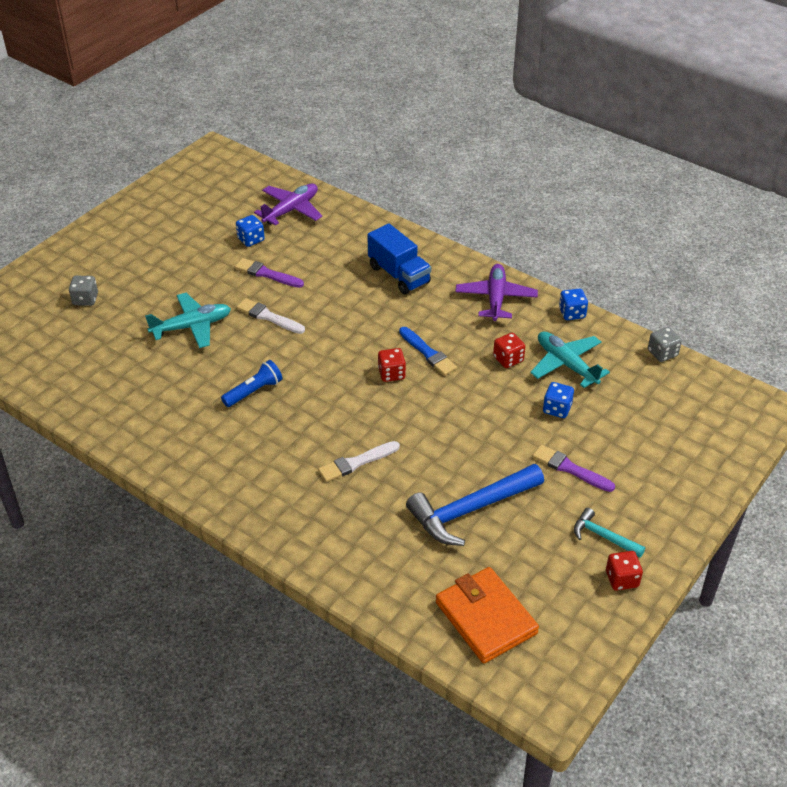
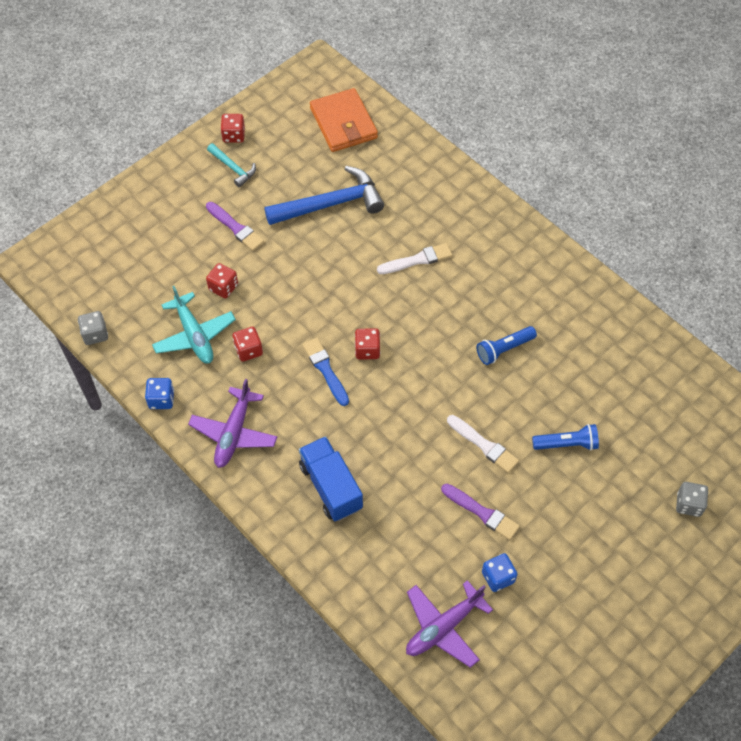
camera: 170 degrees left, 15 degrees up
(192, 326) = (566, 444): turquoise plane -> blue flashlight
(557, 409) = (223, 287): blue dice -> red dice

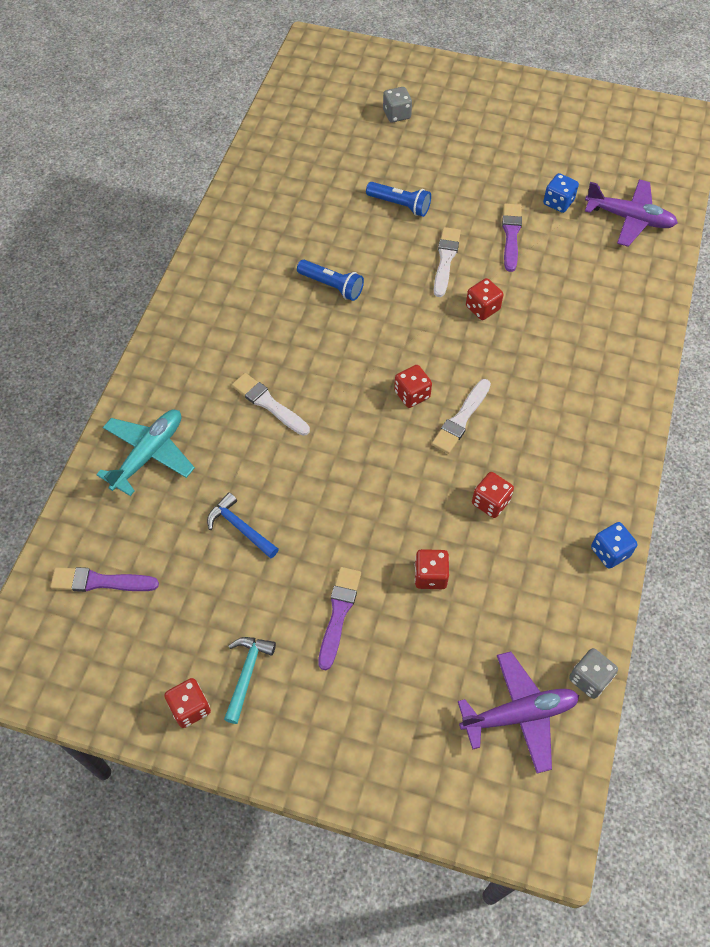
camera: 120 degrees left, 0 degrees up
(194, 335) = (512, 568): turquoise plane -> turquoise plane (149, 454)
(234, 433) = (591, 460): purple plane -> purple plane (519, 714)
(325, 370) = (461, 419): blue brush -> white brush
(331, 204) = (240, 527): blue hammer -> blue hammer, size x0.52
(331, 486) = (578, 351): blue truck -> none
(343, 123) = (100, 581): orange wallet -> purple brush
(416, 443) = (482, 308): none -> red dice
(566, 444) = (400, 205): blue flashlight -> blue flashlight turned 150 degrees clockwise

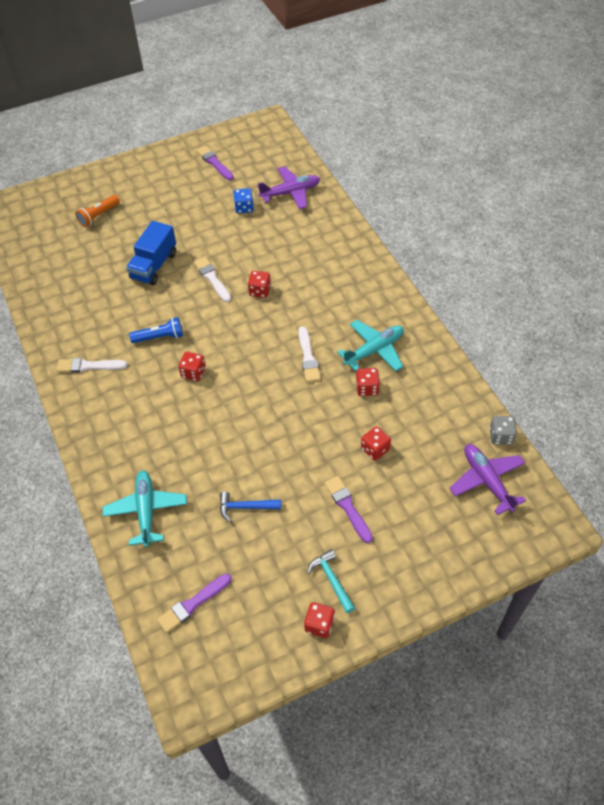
camera: 40 degrees left, 5 degrees down
(268, 404) = (190, 428): white brush -> white brush (89, 366)
(396, 114) = (98, 216): grey dice -> orange flashlight
(400, 205) = (154, 266): blue flashlight -> blue truck
(412, 394) = (268, 363): red dice -> red dice (193, 373)
(511, 235) = (235, 241): purple brush -> purple brush (214, 163)
(519, 714) = (487, 481): purple plane -> purple plane turned 60 degrees counterclockwise
(542, 466) = (374, 350): none -> turquoise plane
(610, 552) = (449, 368): blue dice -> none

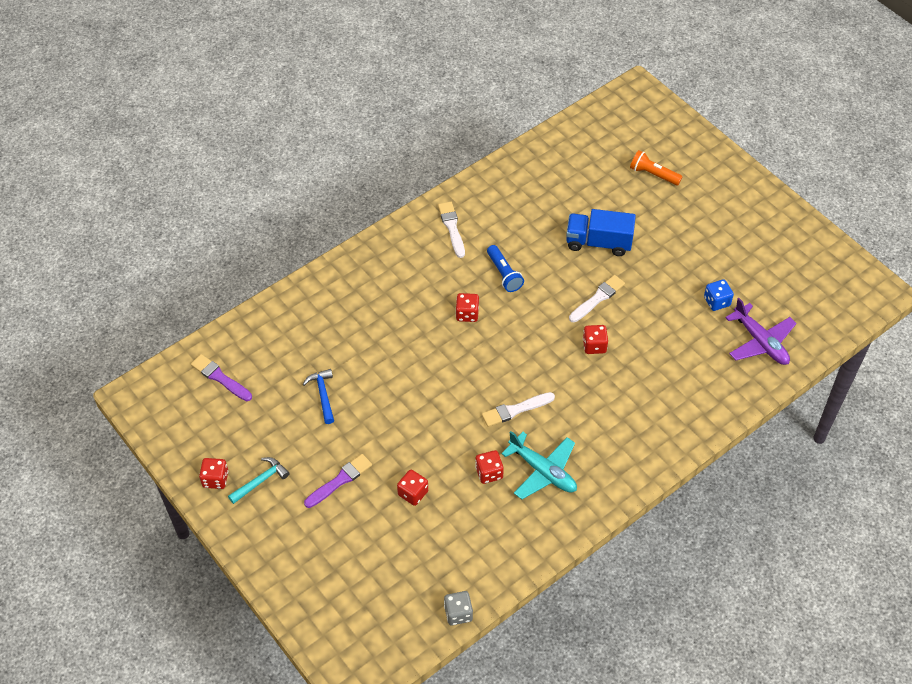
camera: 75 degrees right, 0 degrees up
(146, 510) = (304, 318): turquoise plane -> none
(214, 163) = (780, 255): purple brush -> none
(487, 481) = (398, 605): purple plane -> none

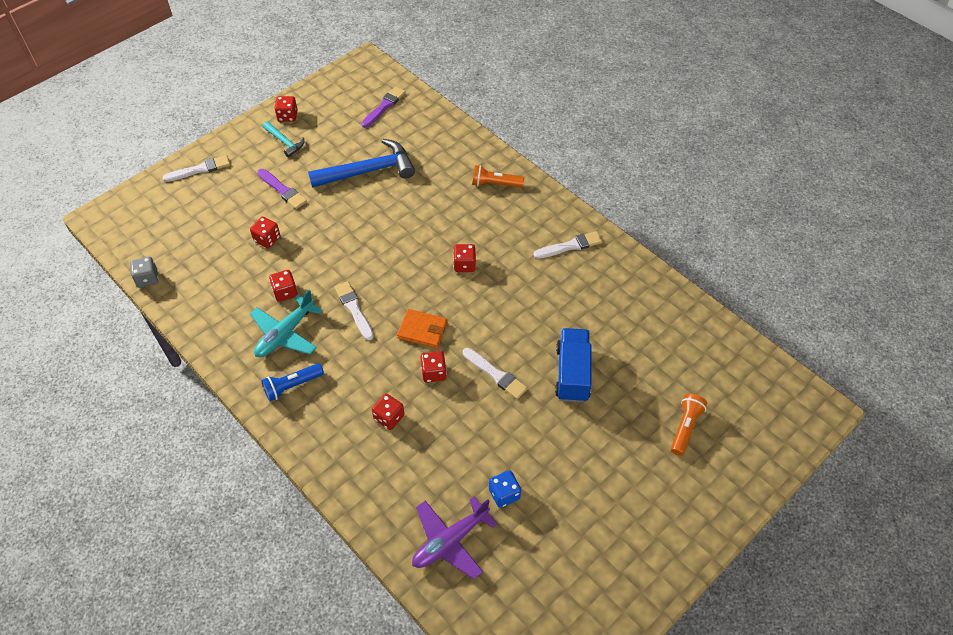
camera: 85 degrees right, 0 degrees up
(291, 572) = (200, 169): none -> white brush
(323, 395) = (368, 171): blue hammer -> blue hammer, size x1.93
(361, 281) = (495, 184): none -> orange flashlight
(504, 274) = (517, 291): blue flashlight -> blue flashlight (292, 386)
(545, 352) = (422, 330): none -> orange wallet
(642, 383) = (389, 417): none -> red dice

